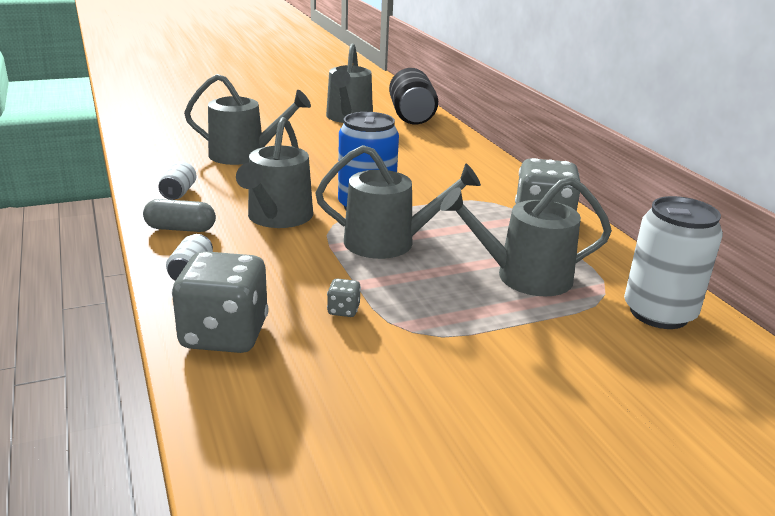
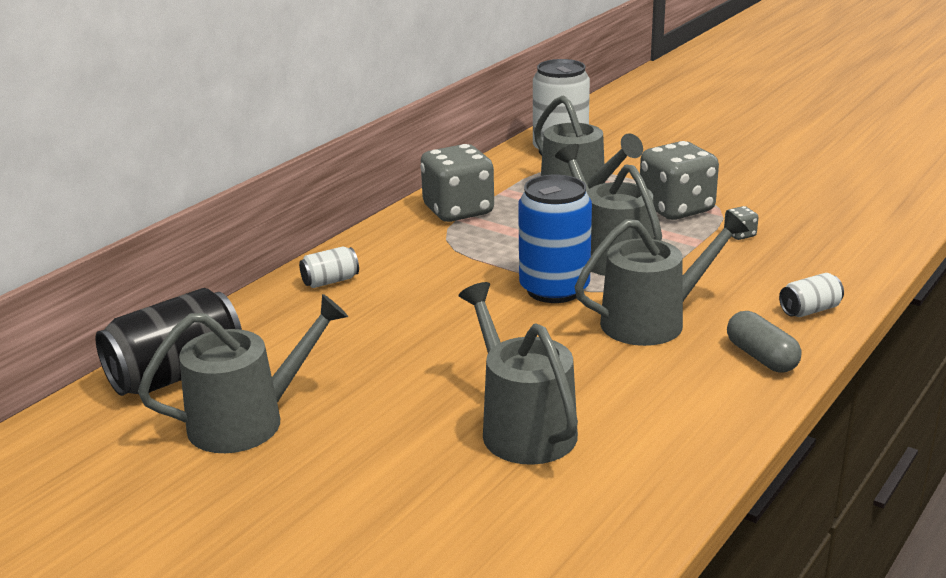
camera: 120 degrees left, 0 degrees up
(178, 193) = (698, 407): white can -> white can (330, 281)
(224, 335) = (844, 259): grey dice -> grey dice (676, 208)

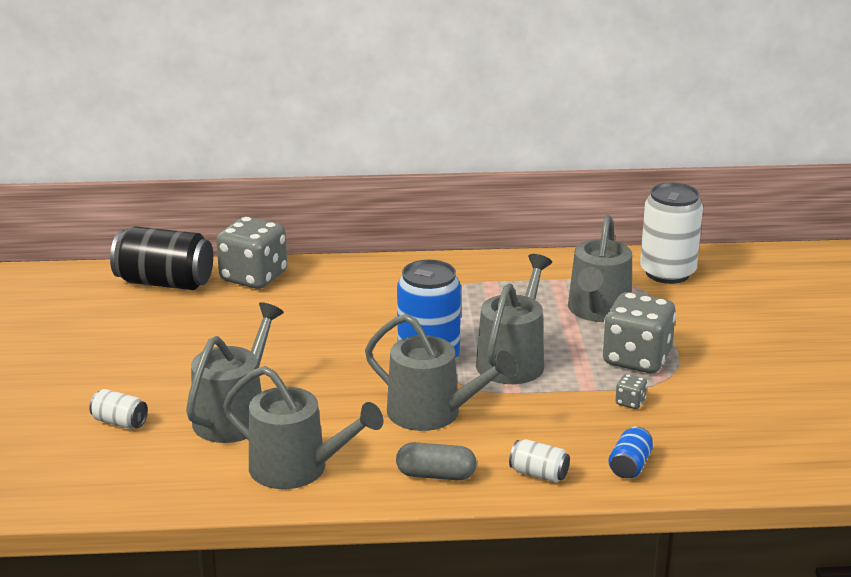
camera: 50 degrees right, 0 degrees up
(247, 421) = (142, 326): grey watering can -> grey watering can (297, 469)
(330, 281) = (332, 277): white can -> white can (120, 422)
(458, 211) = (498, 276): grey dice -> grey dice (253, 277)
(761, 357) = (436, 475): grey capsule -> grey capsule turned 75 degrees clockwise
(837, 269) = (630, 466): none -> blue can

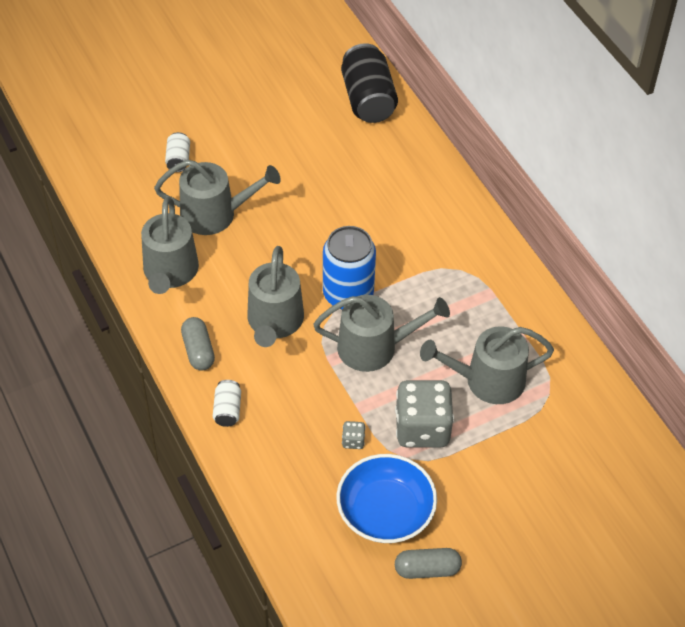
camera: 65 degrees right, 25 degrees up
(253, 277) = (407, 145): grey dice -> none
(630, 466) = (264, 463): blue can -> none
(667, 273) = (587, 413): white can -> none
(732, 405) = (385, 512): none -> blue bowl
(814, 398) = (427, 569): none -> grey capsule

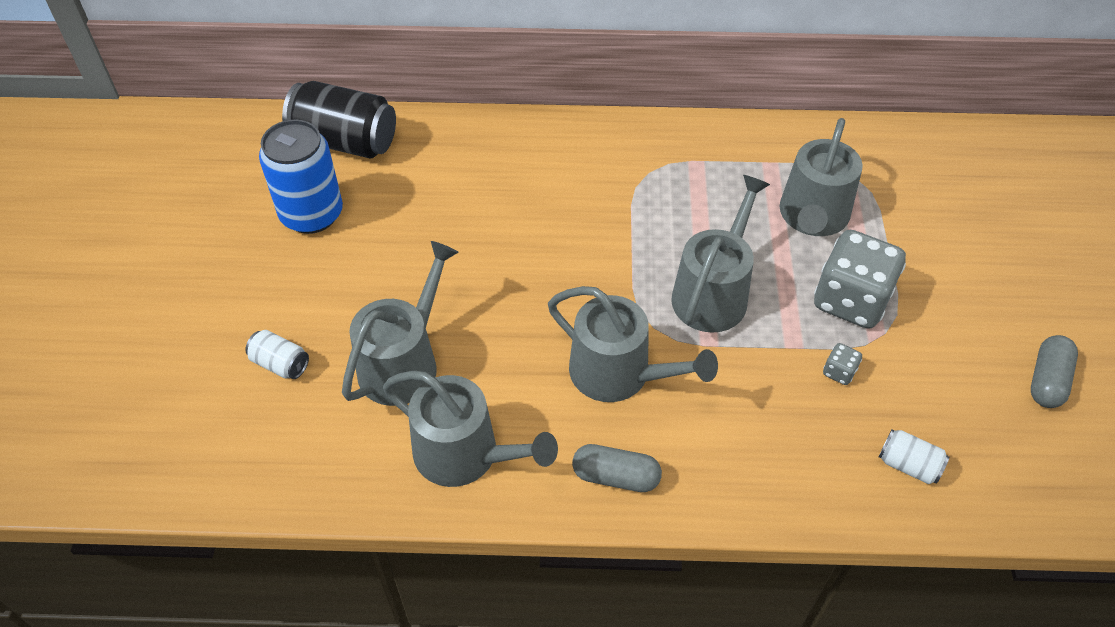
camera: 60 degrees left, 0 degrees up
(227, 410) = (729, 484): white can -> white can (908, 465)
(348, 294) = (620, 284): blue can -> blue can (312, 214)
(385, 512) = (953, 385): blue bowl -> none

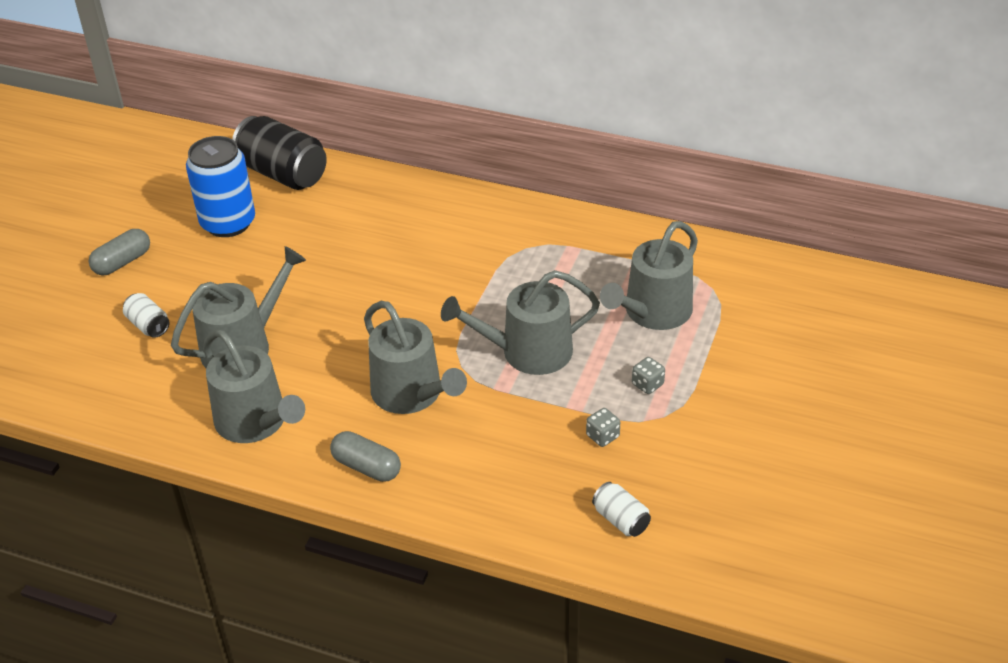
camera: 20 degrees right, 10 degrees down
(713, 293) = (528, 352): grey watering can -> grey watering can turned 150 degrees counterclockwise
(851, 300) = (647, 384): grey dice -> grey dice, size x0.41
(1047, 380) = (791, 487): grey capsule -> grey capsule (122, 262)

